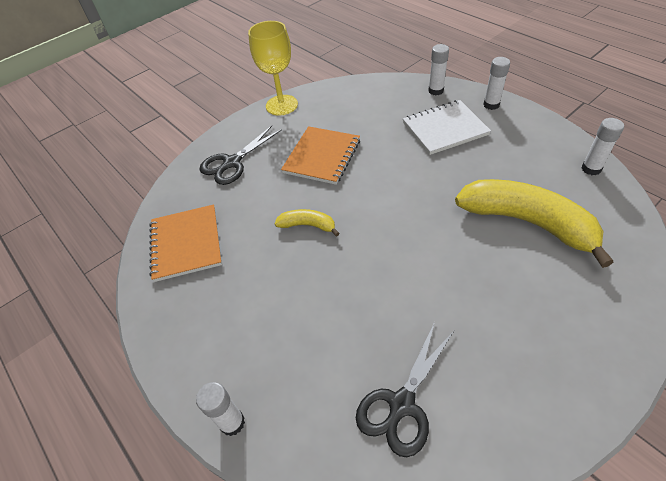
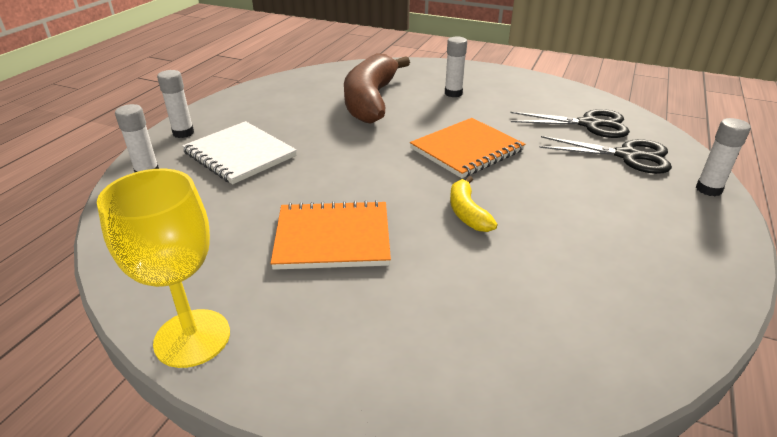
camera: 120 degrees left, 15 degrees down
(186, 244) = (596, 317): orange notebook -> orange notebook (467, 150)
(232, 163) = (396, 342): black scissors -> black scissors (627, 156)
(527, 222) = (370, 100): yellow banana -> brown banana
(591, 169) = (285, 82): white glue stick -> white glue stick (453, 93)

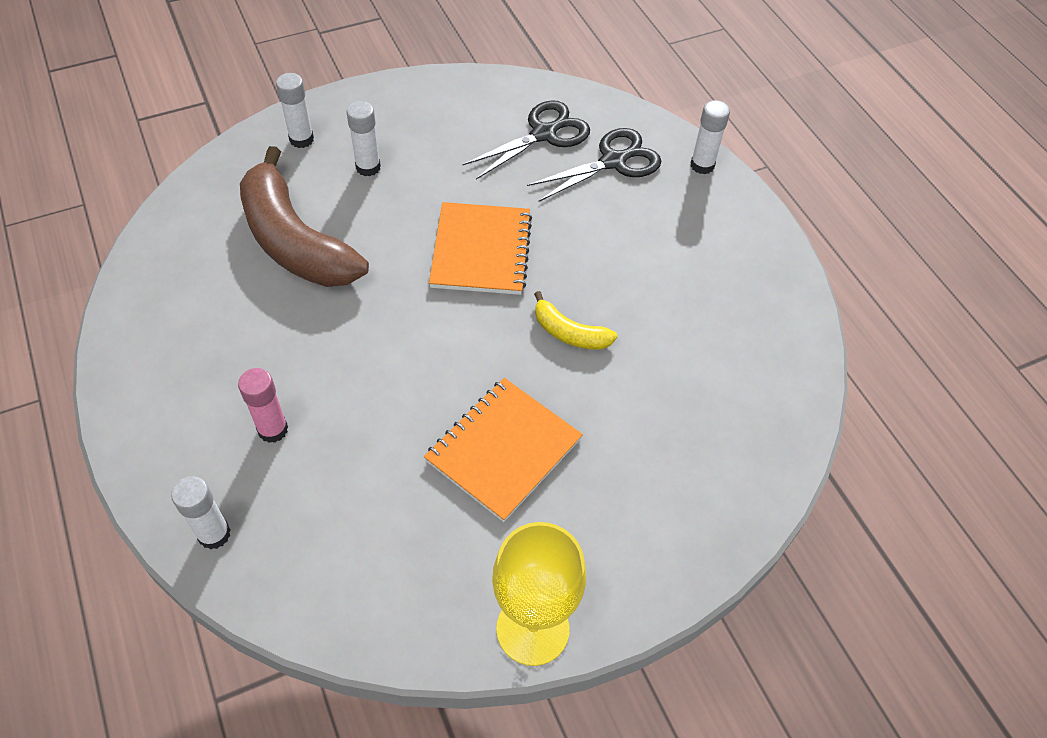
camera: 50 degrees left, 20 degrees up
(183, 133) = (154, 453): white glue stick -> white glue stick (301, 139)
(239, 154) = (273, 429): white notebook -> pink glue stick

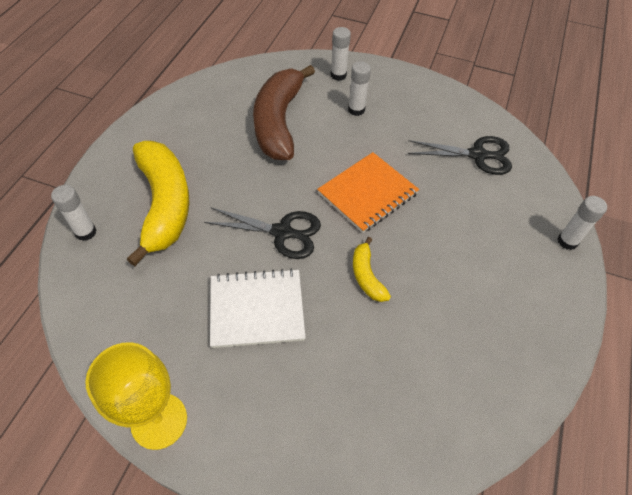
camera: 45 degrees right, 0 degrees up
(273, 429) = (165, 204): pink glue stick -> yellow banana
(503, 450) = (257, 309): orange notebook -> white notebook
(613, 162) = (505, 199): black scissors -> black scissors (282, 232)

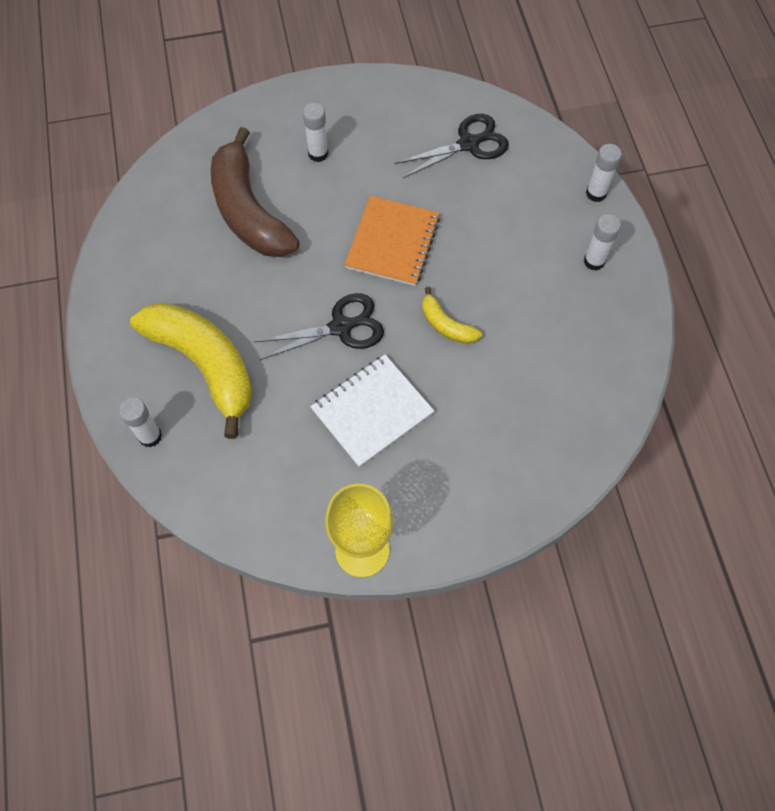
camera: 30 degrees left, 10 degrees up
(338, 75) = (270, 120): white glue stick -> white glue stick (594, 261)

